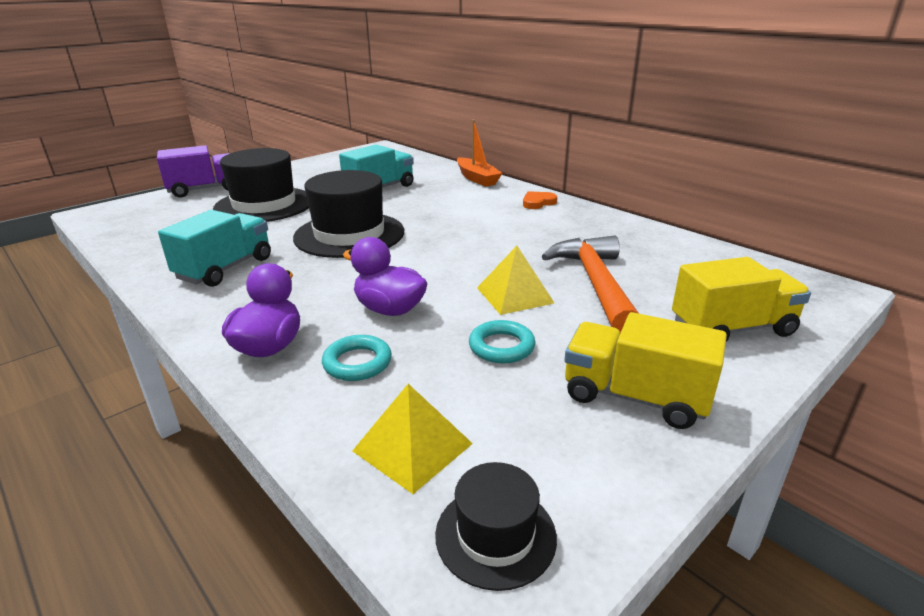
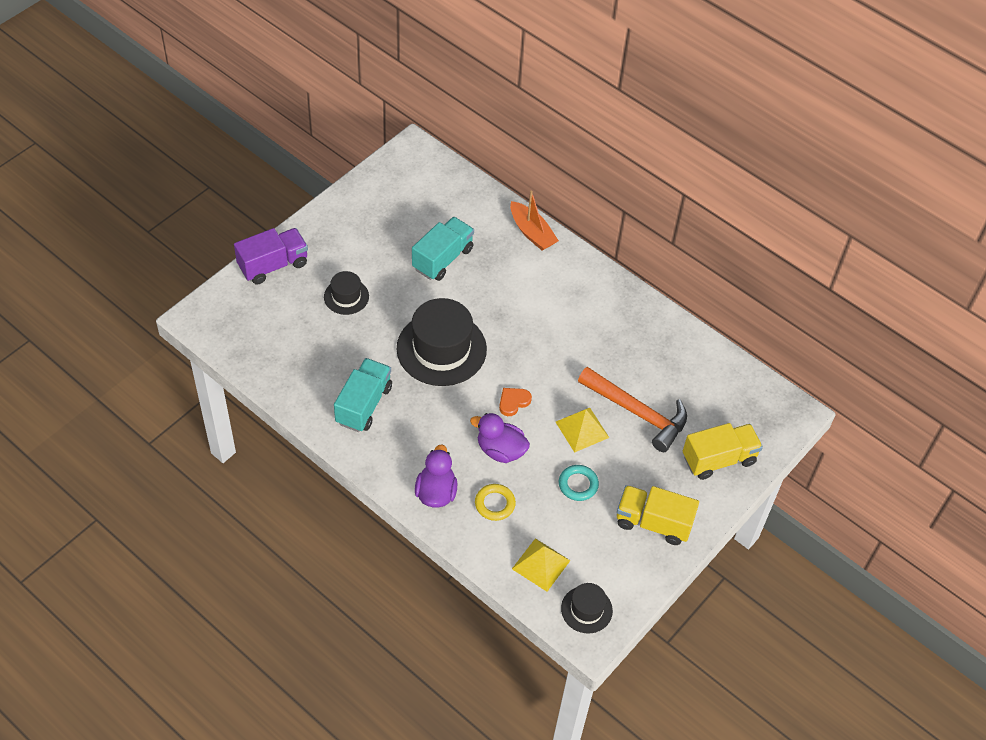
camera: 10 degrees left, 25 degrees up
(264, 205) = (346, 296): black hat -> black hat, size x0.51
(357, 363) = (495, 504): turquoise ring -> yellow ring
(538, 203) = (592, 284): orange heart -> orange heart (513, 402)
(595, 284) = (637, 413): orange hammer -> orange hammer turned 135 degrees clockwise

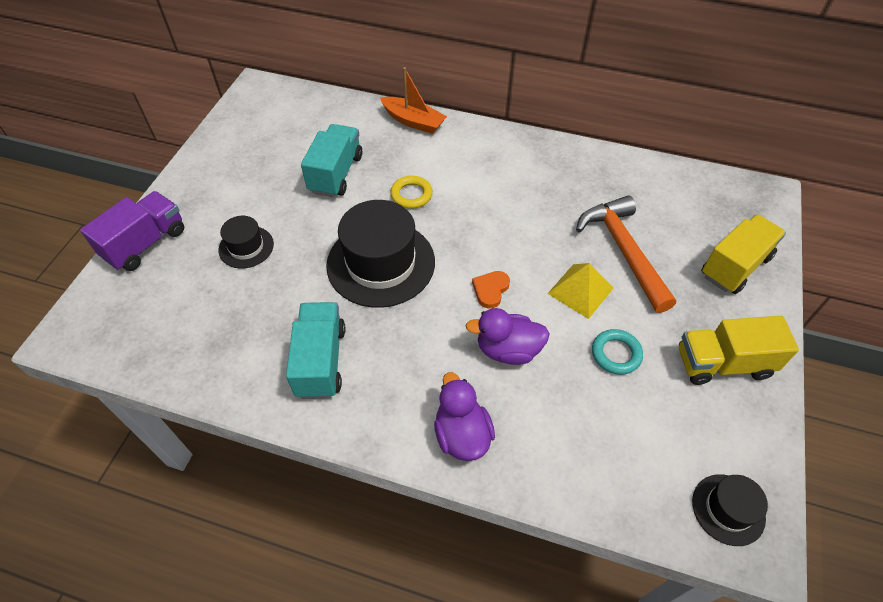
camera: 20 degrees left, 0 degrees up
(495, 504) = (539, 418): yellow ring -> yellow ring (411, 195)
(541, 564) = (638, 473): yellow pyramid -> none
(637, 413) = (624, 251): orange hammer -> orange hammer turned 120 degrees counterclockwise

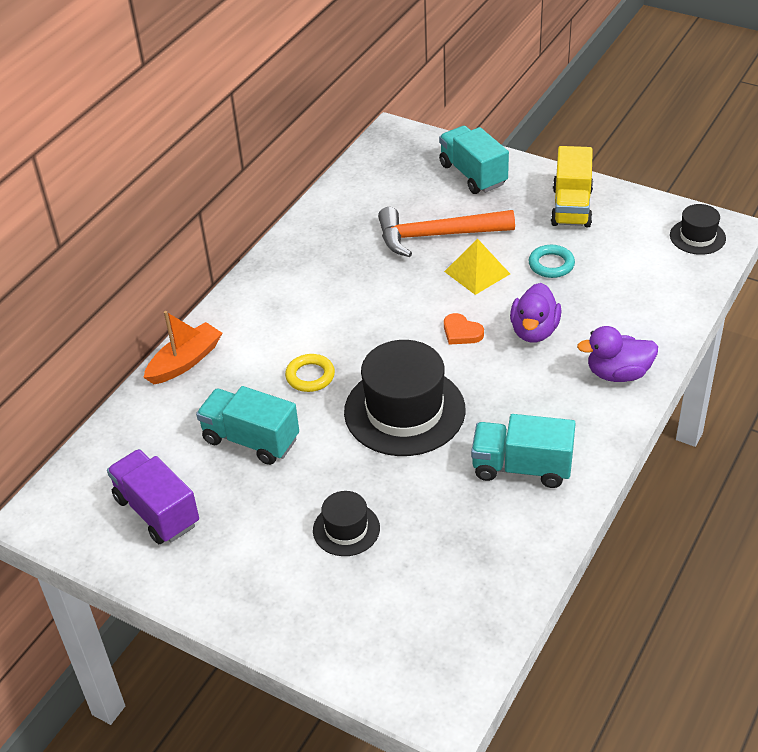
camera: 75 degrees left, 10 degrees down
(145, 243) = (309, 634): purple truck -> purple truck (157, 511)
(735, 266) = (473, 174): yellow truck -> turquoise truck

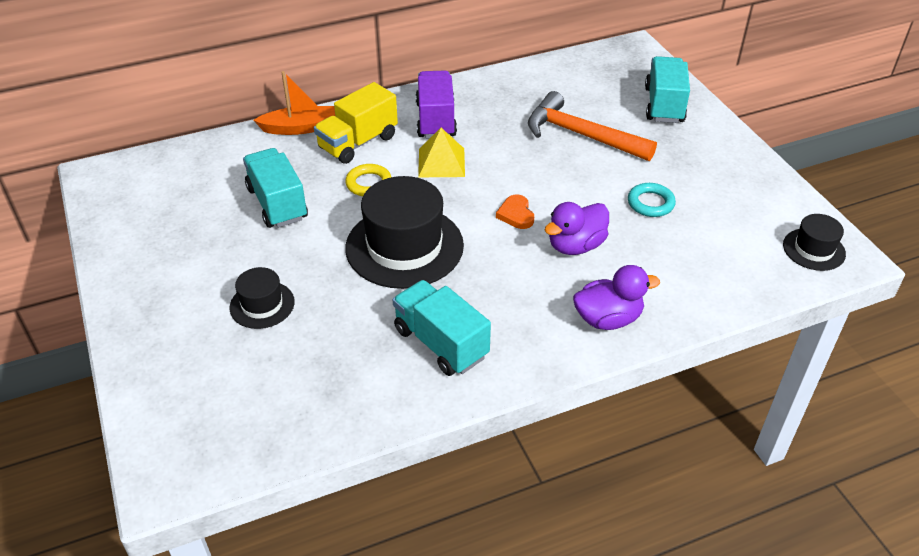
camera: 35 degrees right, 0 degrees up
(157, 511) = (164, 214): purple truck -> purple truck (435, 120)
(477, 272) = (581, 177): yellow pyramid -> yellow pyramid (441, 162)
(571, 207) = (721, 168): yellow truck -> yellow truck (358, 143)
(618, 373) = (608, 319): purple duck -> purple duck turned 135 degrees clockwise

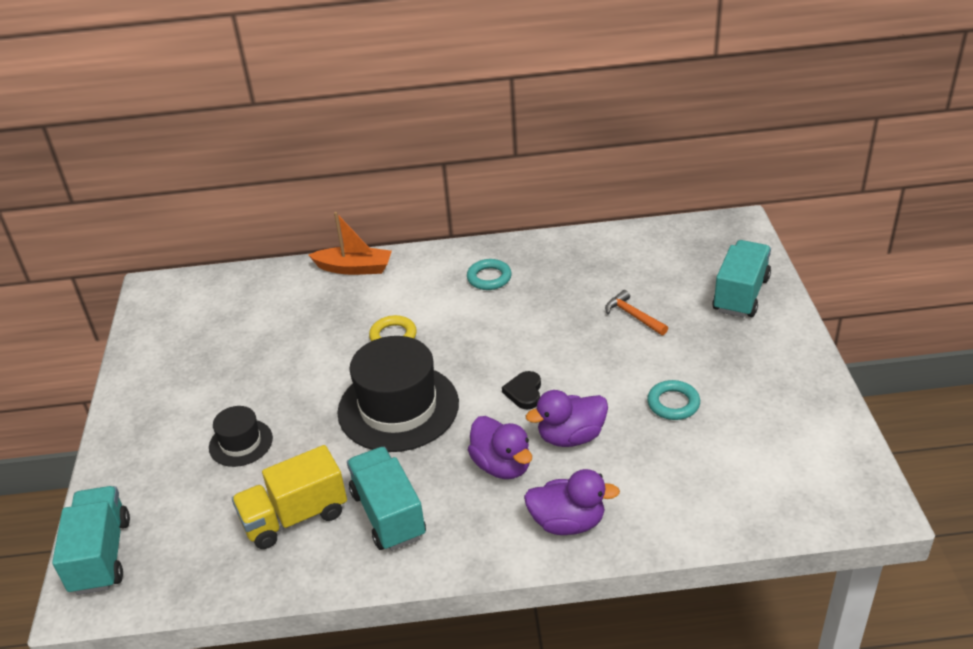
camera: 20 degrees right, 5 degrees down
(277, 203) = (299, 343): turquoise truck -> turquoise truck (101, 555)
(358, 143) = (402, 291): yellow truck -> yellow truck (295, 517)
(435, 120) = (489, 278): purple truck -> turquoise ring
(441, 162) = (474, 324): yellow pyramid -> none
(516, 214) = (524, 392): orange heart -> black heart
(526, 281) = (502, 465): none -> purple duck
(581, 135) = (633, 316): orange hammer -> orange hammer, size x0.50
(813, 249) = (835, 488): black hat -> none

